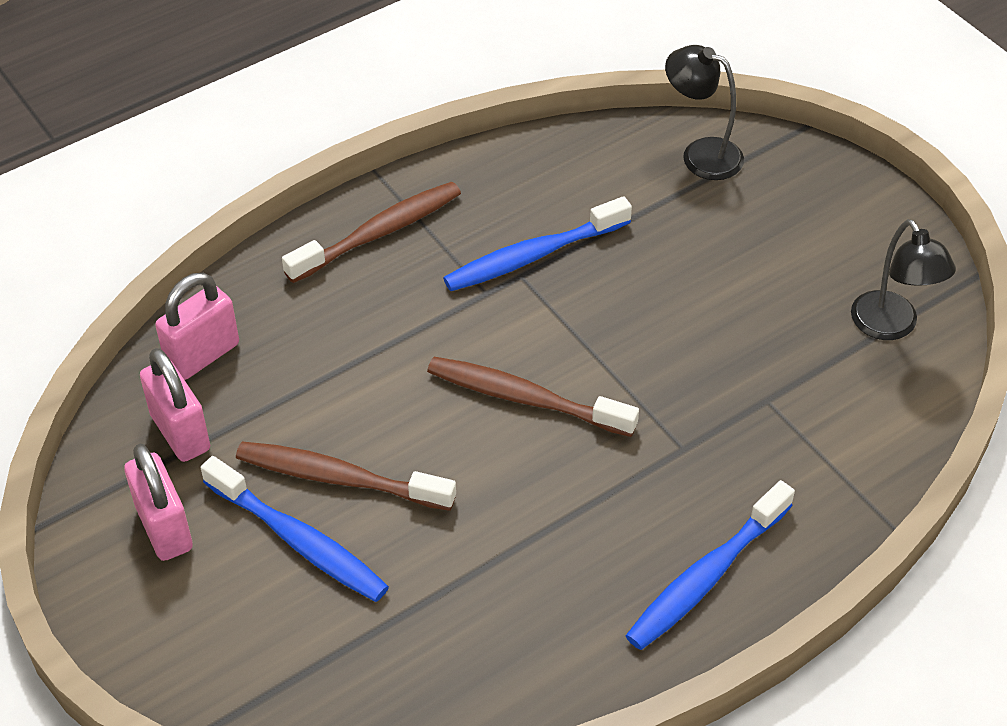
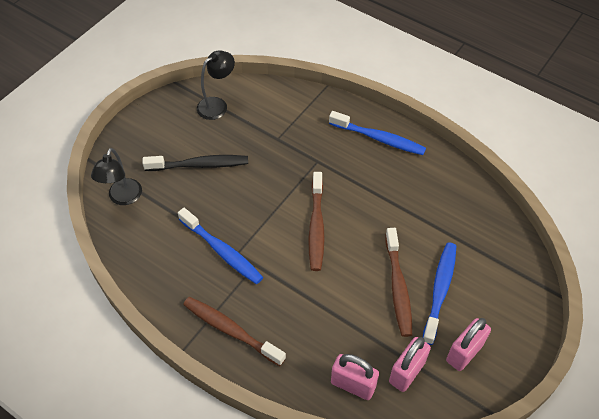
camera: 110 degrees left, 5 degrees up
(739, 267) = (200, 165): none -> black toothbrush

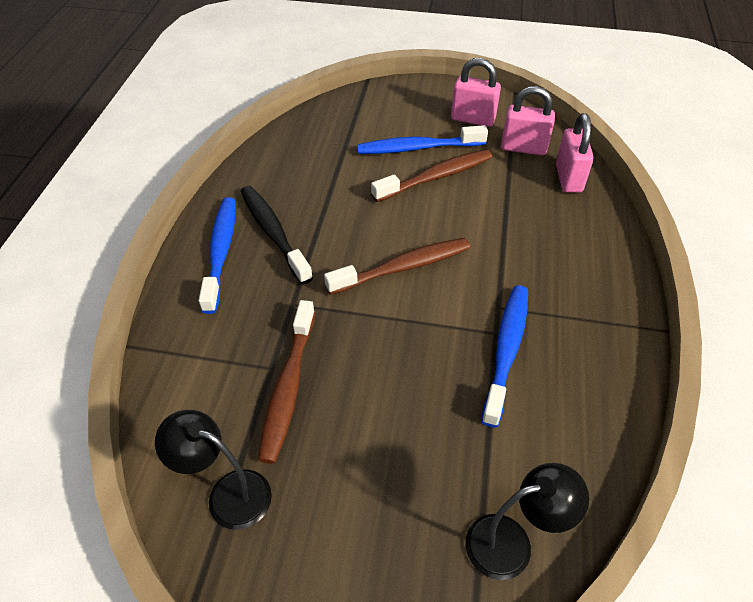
camera: 115 degrees left, 5 degrees down
(200, 165) = (377, 453): black toothbrush -> black toothbrush (273, 233)
(231, 330) = (600, 294): brown toothbrush -> brown toothbrush (288, 387)

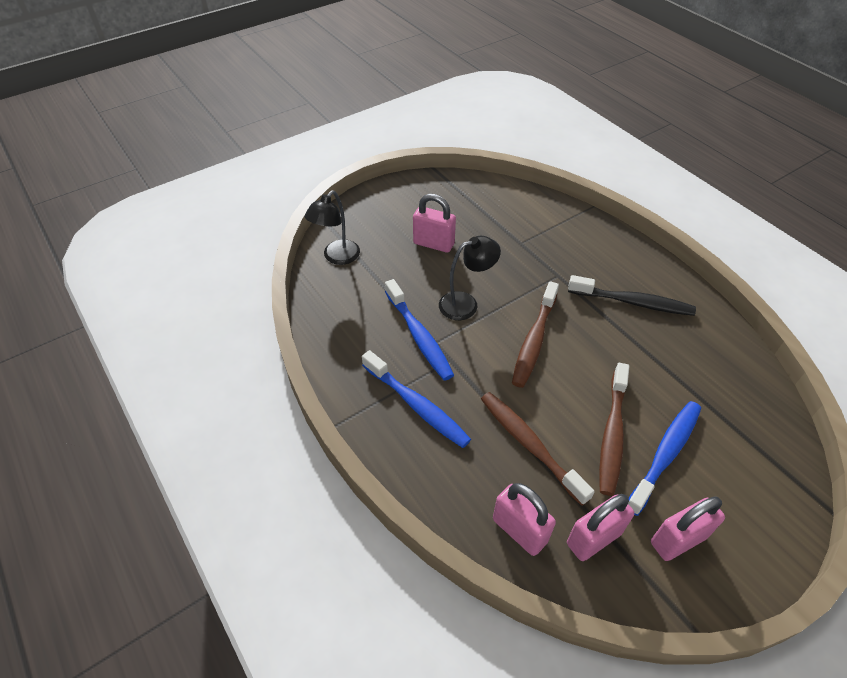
camera: 135 degrees right, 0 degrees up
(221, 252) = (637, 270): blue toothbrush -> blue toothbrush (417, 405)
(228, 493) = (468, 197): black lamp -> black lamp (466, 303)
(288, 387) = (501, 241): brown toothbrush -> brown toothbrush (529, 444)
(365, 452) = (433, 244): none -> pink padlock

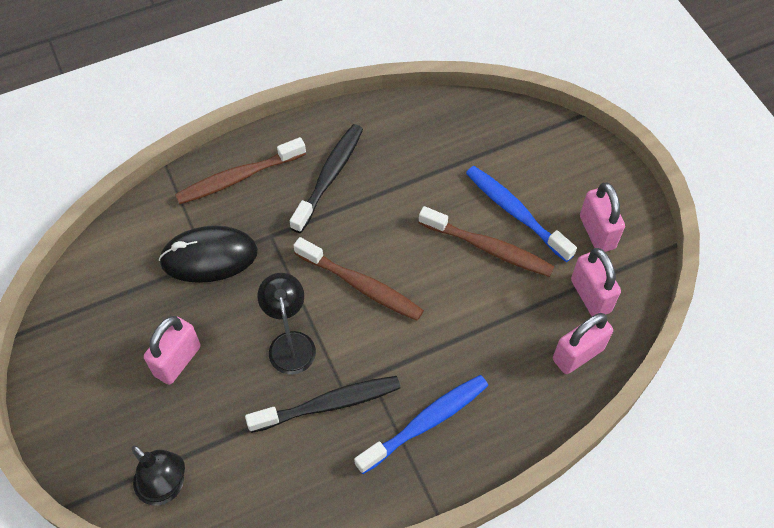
camera: 80 degrees left, 10 degrees up
(419, 336) = (329, 404): blue toothbrush -> black toothbrush
(524, 244) = (209, 257): none -> black mouse
(529, 444) = (490, 323): brown toothbrush -> brown toothbrush (238, 178)

